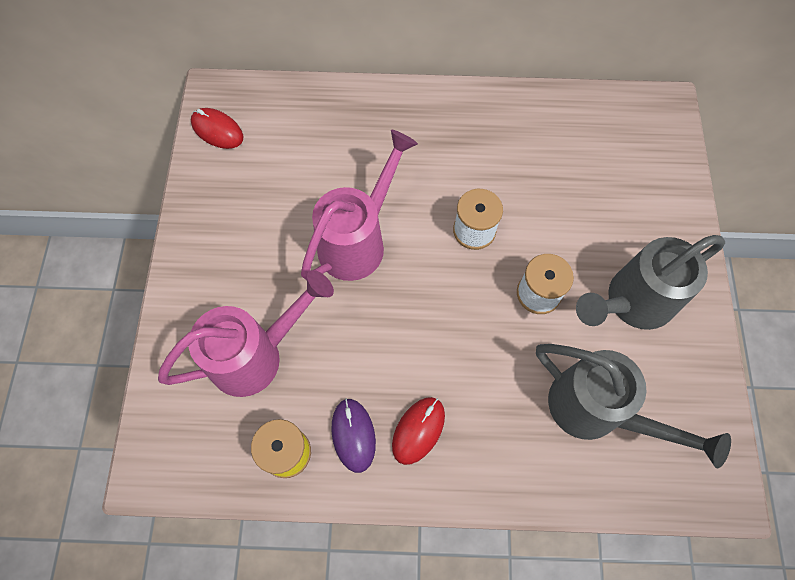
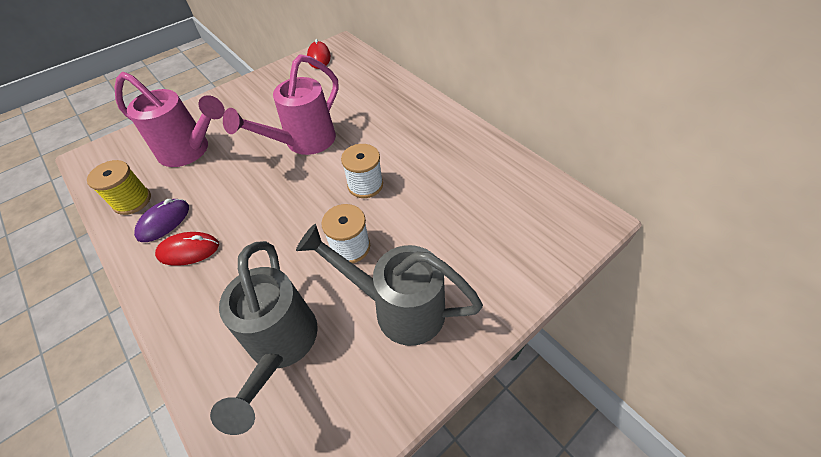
camera: 50 degrees right, 15 degrees down
(358, 240) = (304, 142): pink watering can -> pink watering can turned 135 degrees clockwise

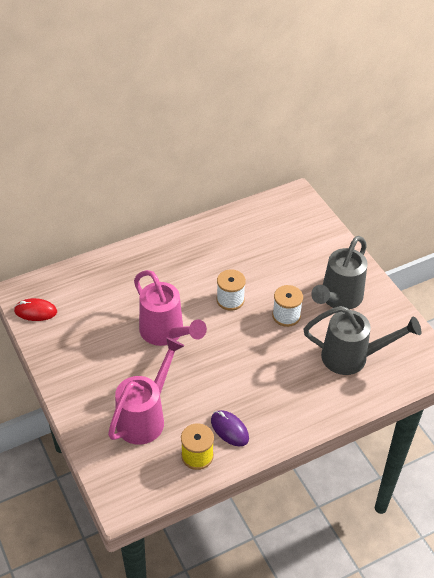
camera: 80 degrees left, 5 degrees down
(189, 250) = (264, 410): red mouse -> none

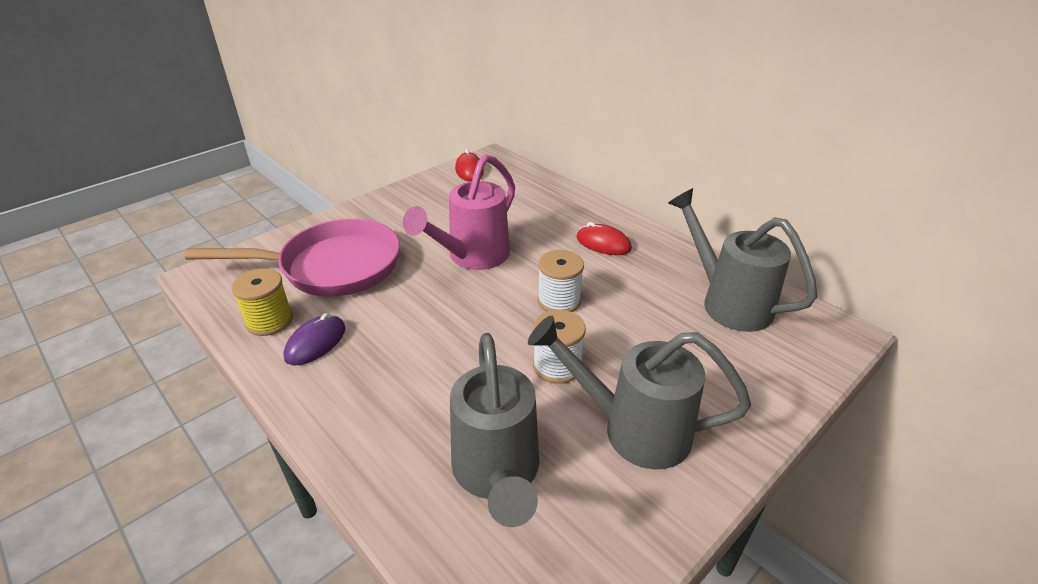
camera: 75 degrees right, 10 degrees down
(145, 417) = (332, 267): pink watering can -> pink pan
(178, 261) = (603, 243): none -> red mouse
(258, 227) = (728, 302): none -> grey watering can

